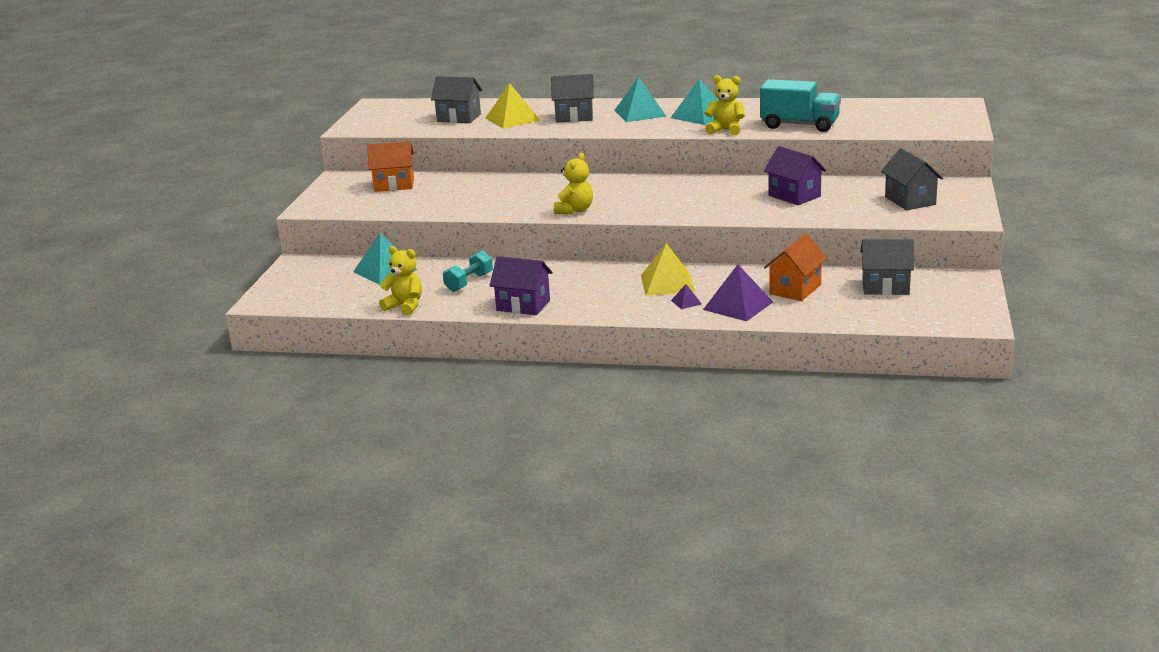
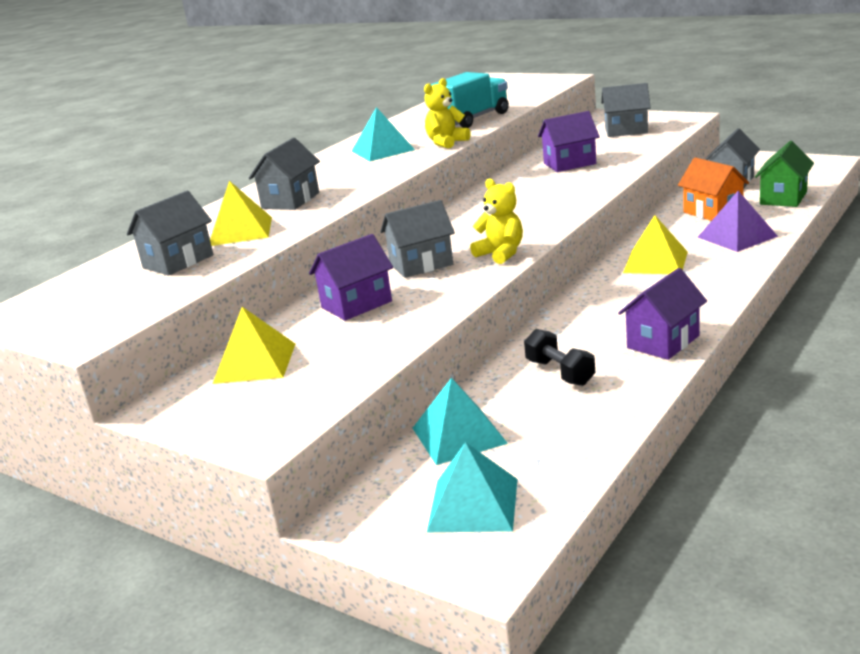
camera: 65 degrees left, 0 degrees up
(394, 185) = (255, 363): orange house -> yellow pyramid
(405, 306) = (608, 426): yellow teddy bear -> none
(469, 282) = (560, 372): turquoise dumbbell -> black dumbbell
(478, 189) = (356, 304): none -> purple house
(548, 192) = (421, 264): none -> grey house
(640, 113) = (331, 172): turquoise pyramid -> turquoise pyramid (473, 504)
(686, 302) = (713, 257): purple pyramid -> none
(850, 314) = (783, 198): none -> green house

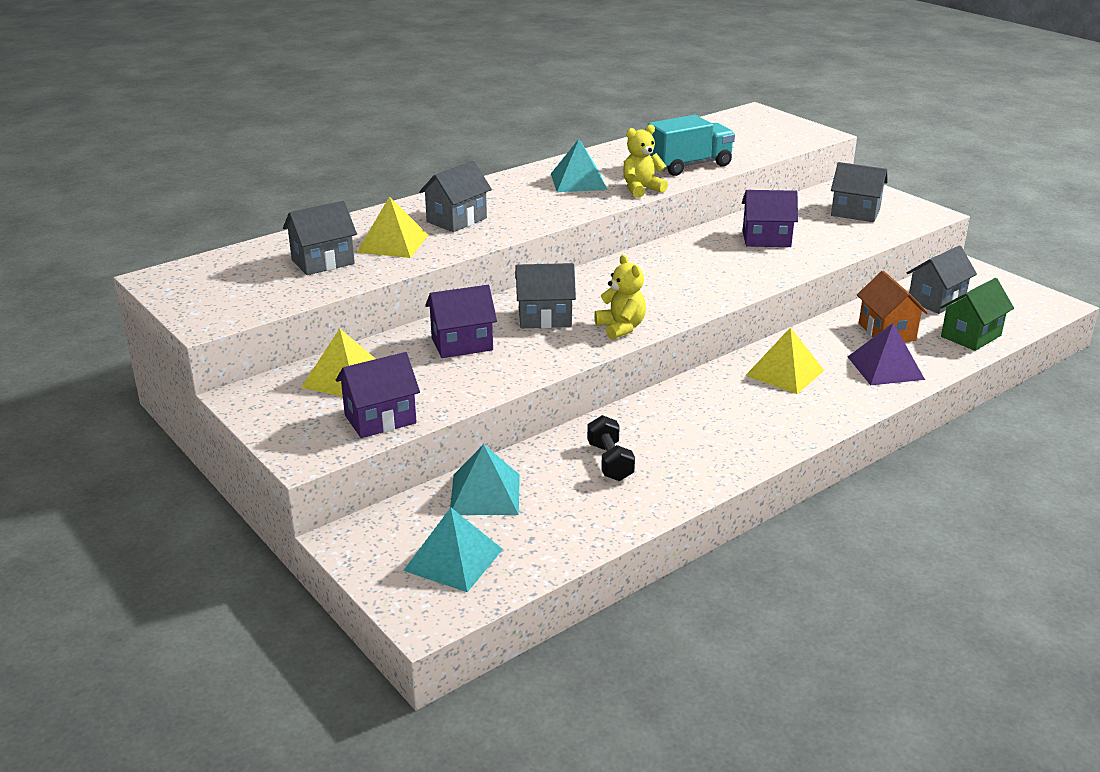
camera: 15 degrees right, 5 degrees up
(663, 342) = (721, 460): purple house -> purple house (380, 419)

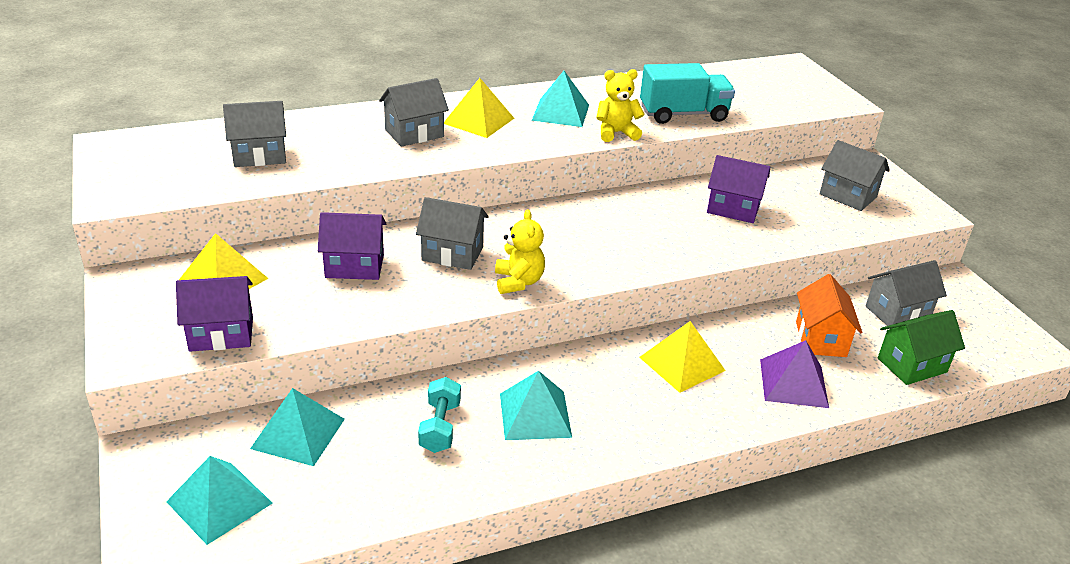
camera: 15 degrees right, 5 degrees up
(392, 243) = (337, 148): yellow pyramid -> yellow pyramid (478, 120)
(610, 462) = (440, 427): black dumbbell -> turquoise dumbbell
(686, 435) = (535, 415): none -> turquoise pyramid

